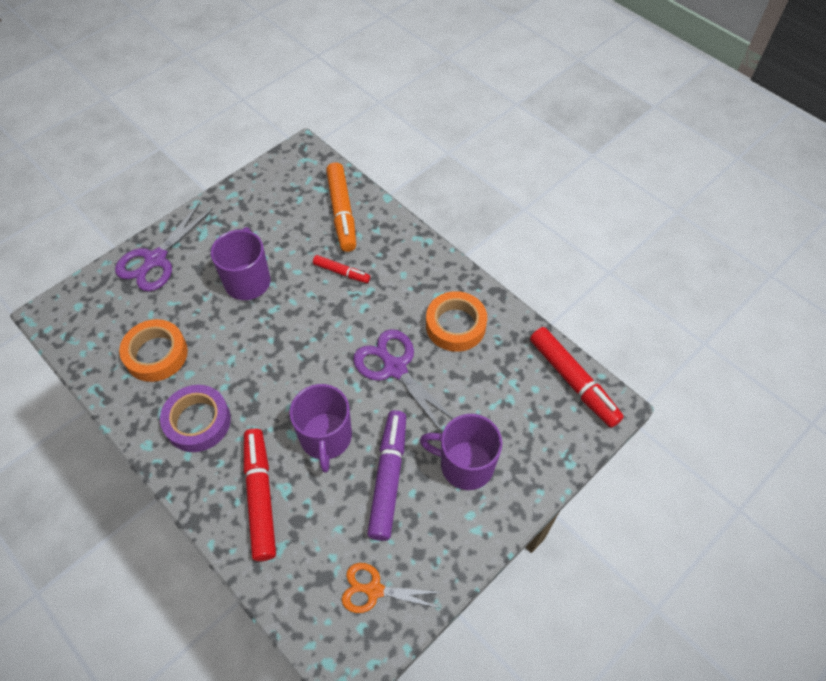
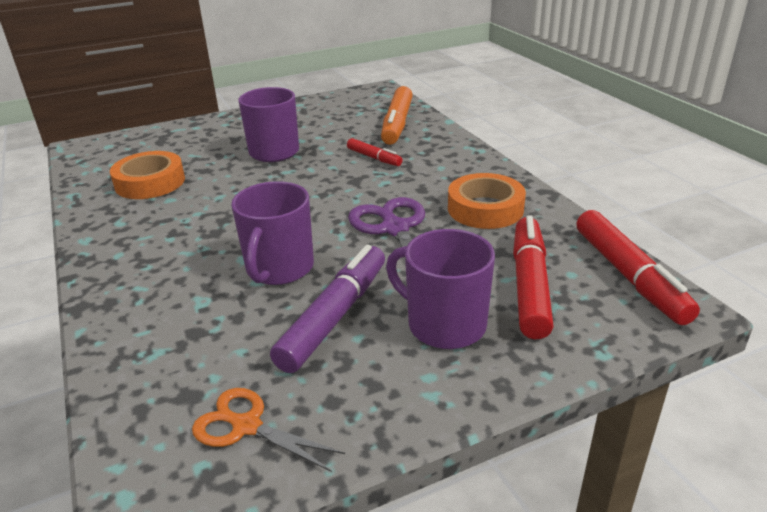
camera: 20 degrees right, 25 degrees down
(156, 259) = (200, 129): purple scissors -> none
(198, 421) = (150, 232): purple tape -> none
(260, 496) = (169, 302): red marker -> red marker (530, 285)

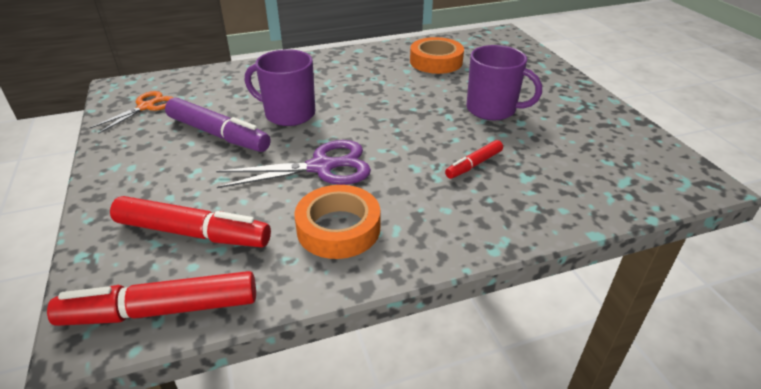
camera: 95 degrees right, 5 degrees up
(397, 124) = (574, 187): orange marker -> none
(444, 324) = (176, 179): purple mug -> none

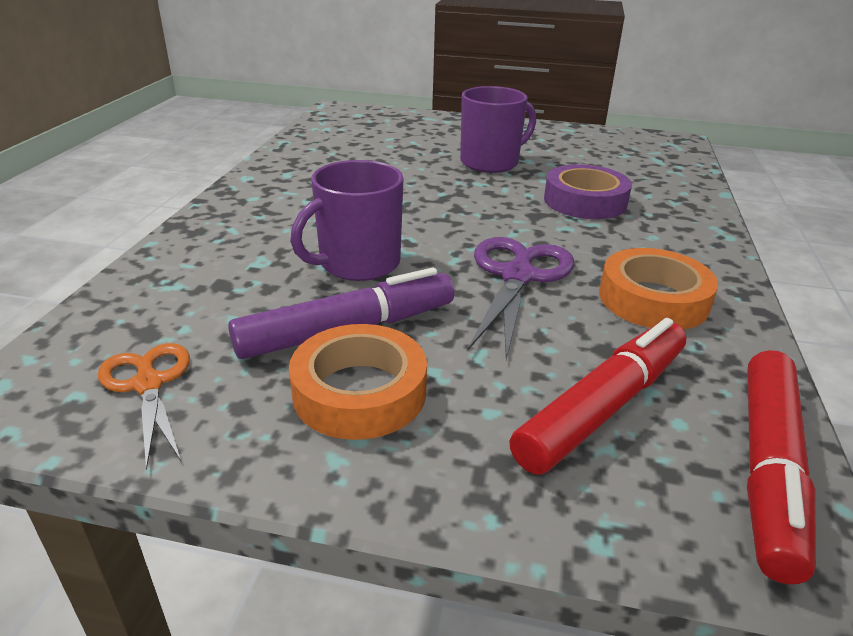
camera: 60 degrees left, 5 degrees down
(436, 61) = (350, 152): orange tape -> orange tape (359, 392)
(474, 164) = (585, 201): red marker -> purple tape

